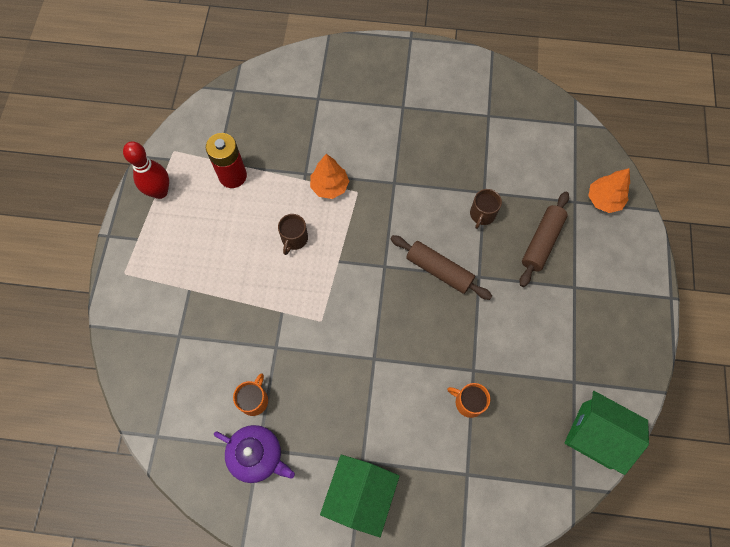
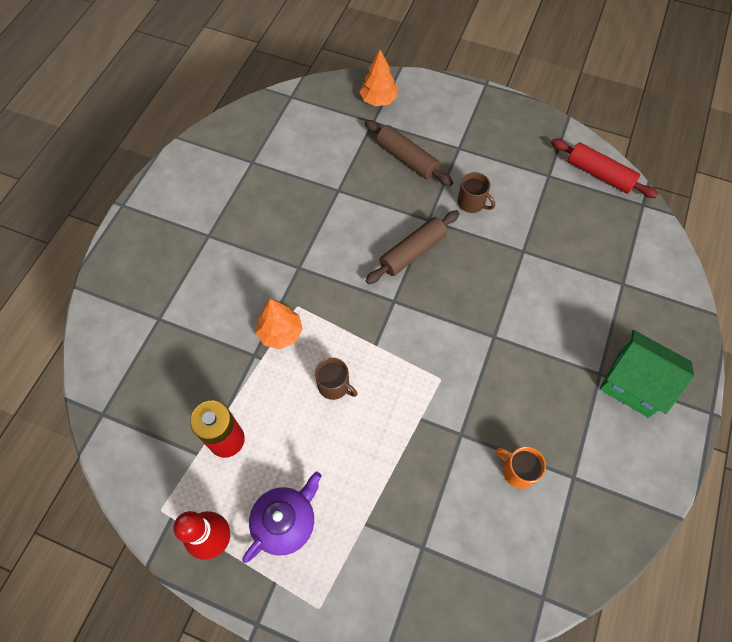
camera: 75 degrees left, 5 degrees down
(257, 455) = (581, 480): purple teapot -> purple teapot (285, 521)
(468, 402) = (554, 263): orange mug -> none
(482, 214) = (362, 198): brown mug -> brown mug (472, 203)
(596, 435) = (599, 174): green house -> red rolling pin

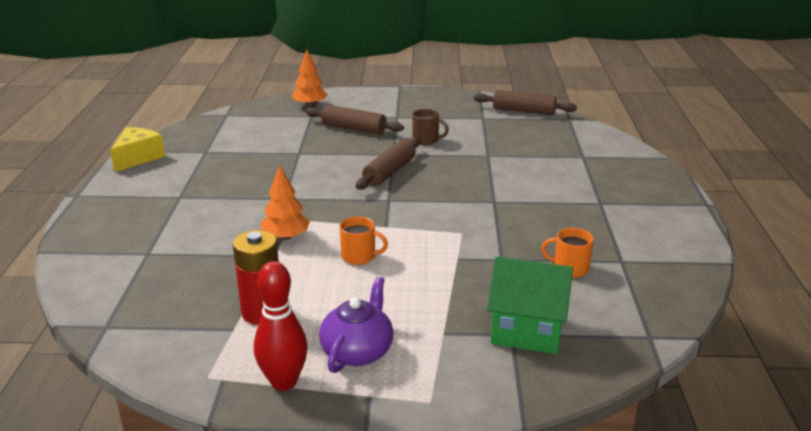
camera: 20 degrees left, 35 degrees down
(189, 155) = (138, 158): none -> yellow cheese
(334, 385) = (359, 256): brown mug -> orange mug
(599, 174) = (524, 111): red rolling pin -> brown rolling pin
(633, 383) = (632, 202): green house -> green house (527, 330)

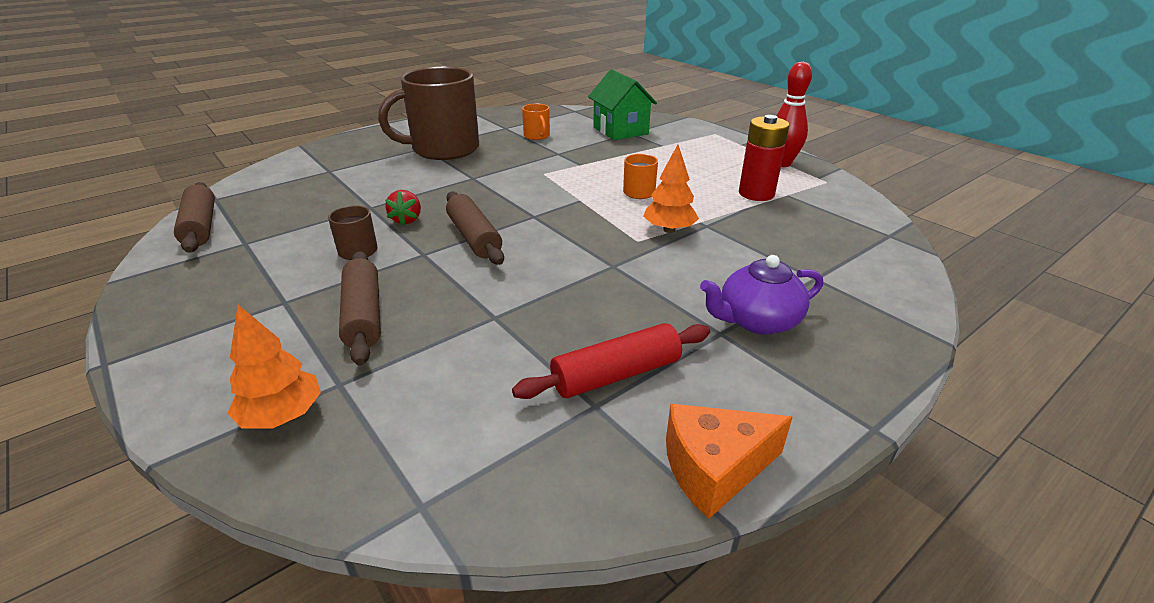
camera: 130 degrees left, 5 degrees up
(138, 158) = (714, 469): yellow cheese -> orange cheese
(210, 162) = (616, 374): none -> red rolling pin
(358, 351) = (721, 157): purple teapot -> purple teapot (757, 321)
(389, 172) = (474, 237): brown rolling pin -> brown rolling pin turned 75 degrees clockwise
(448, 160) = (406, 220): none -> red strawberry
(584, 209) = (444, 149): none -> brown mug

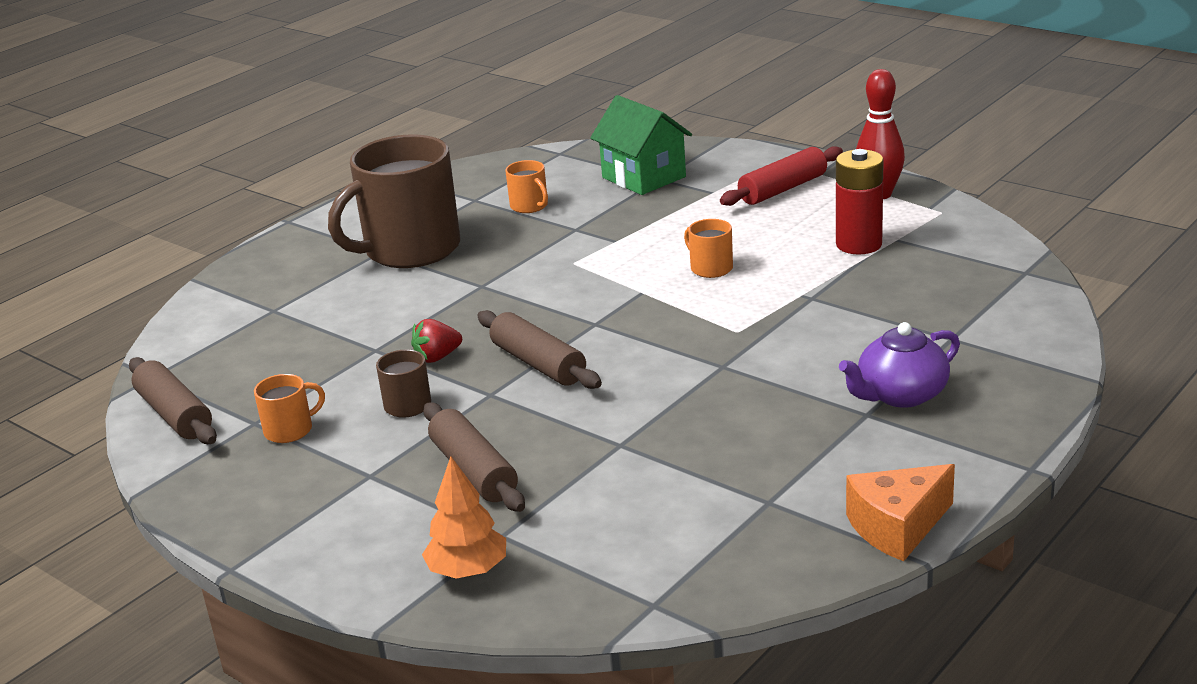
camera: 10 degrees left, 5 degrees down
(262, 253) = (290, 430): none -> orange mug
(406, 220) = (437, 357): red strawberry -> red strawberry turned 75 degrees clockwise
(616, 374) = (776, 472): red rolling pin -> red rolling pin (783, 189)
(669, 230) = (769, 311): orange tree -> none

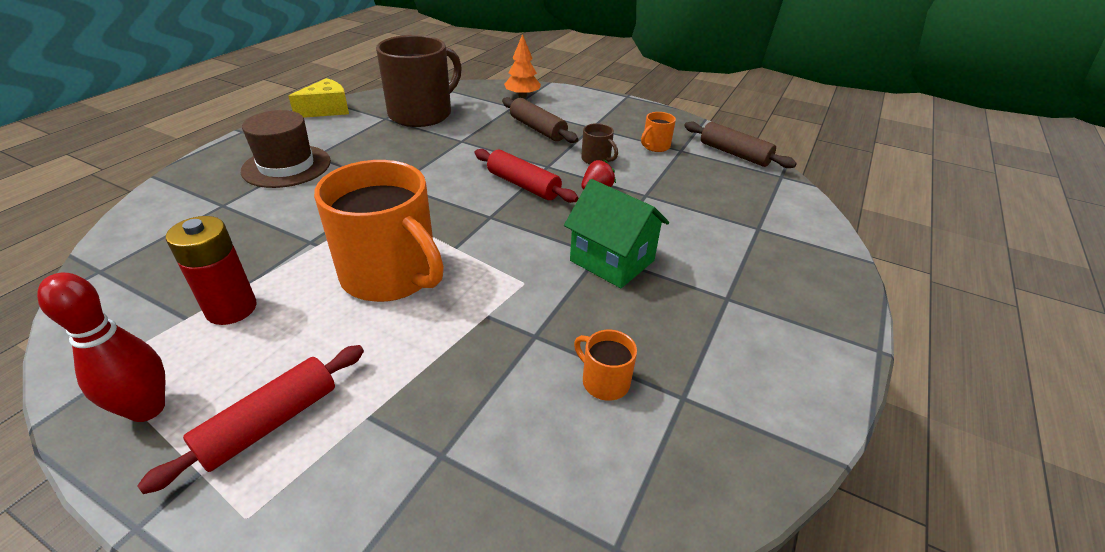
camera: 165 degrees right, 10 degrees up
(410, 250) = (697, 301): brown mug -> brown mug (422, 114)
(538, 363) = (523, 185): brown rolling pin -> red rolling pin
(643, 177) = (464, 458): green house -> green house (612, 260)
(710, 268) = (391, 275): orange mug -> orange mug, size x2.38
(897, 527) = (327, 110): orange cheese -> yellow cheese
(900, 395) = (286, 166): purple teapot -> brown hat

